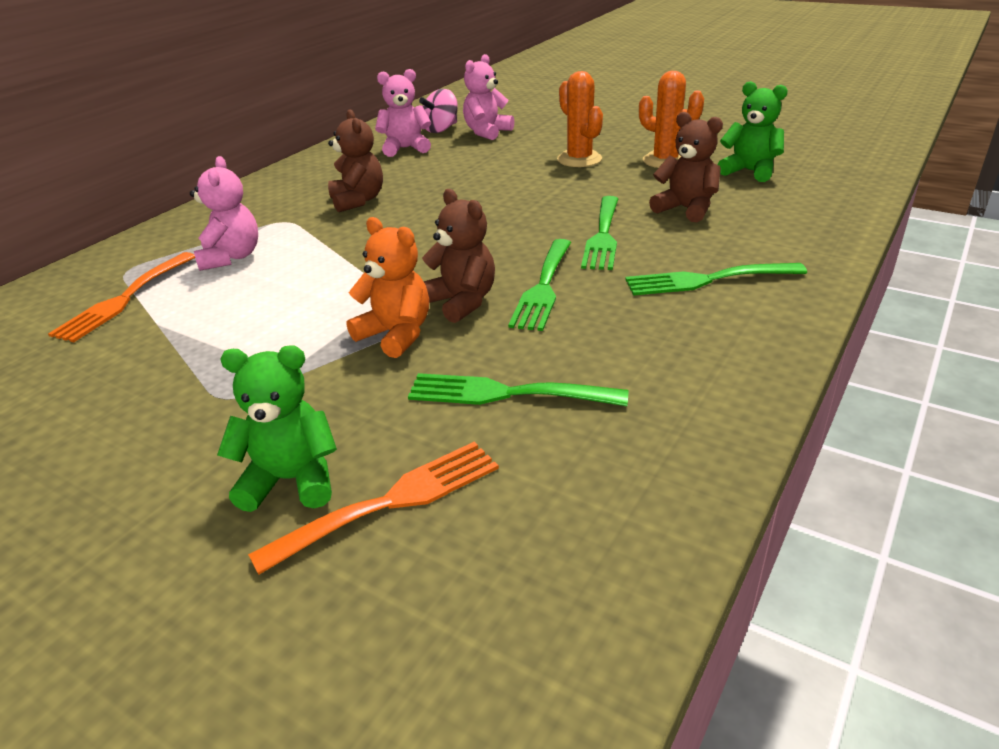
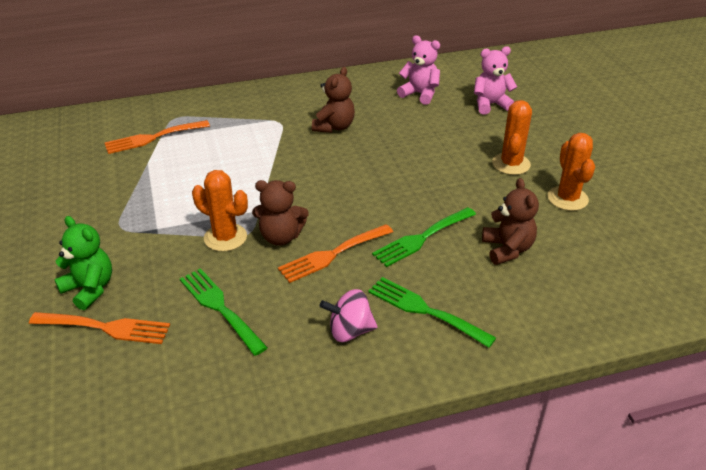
camera: 40 degrees right, 5 degrees up
(231, 257) = (225, 136): pink teddy bear -> none
(396, 334) = (225, 237): orange teddy bear -> orange cactus
(441, 129) = (466, 86): pink spinning top -> pink spinning top (350, 331)
(461, 302) = (281, 237): brown teddy bear -> brown teddy bear turned 90 degrees clockwise
(543, 287) = (332, 254): green fork -> orange fork
(749, 171) = (610, 244): green teddy bear -> none

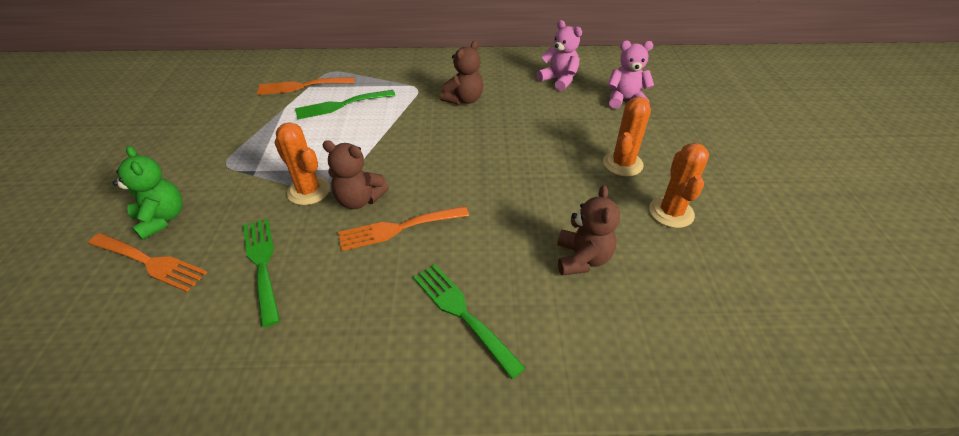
camera: 15 degrees right, 5 degrees up
(350, 331) = (372, 320): pink spinning top -> none
(422, 238) = (496, 228): green fork -> green fork (341, 105)

